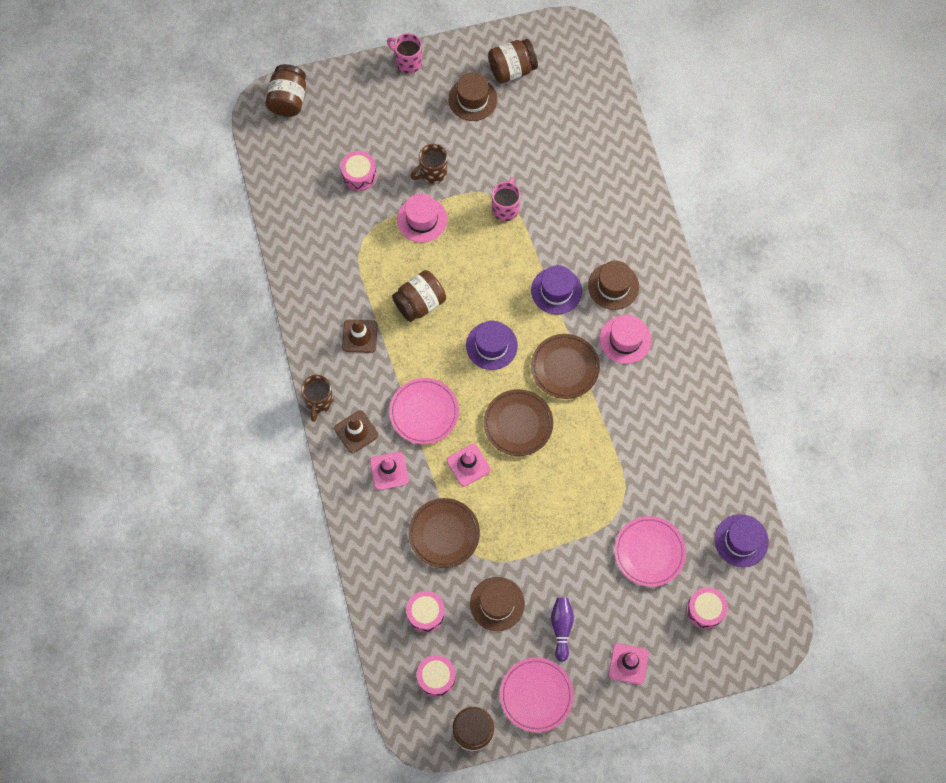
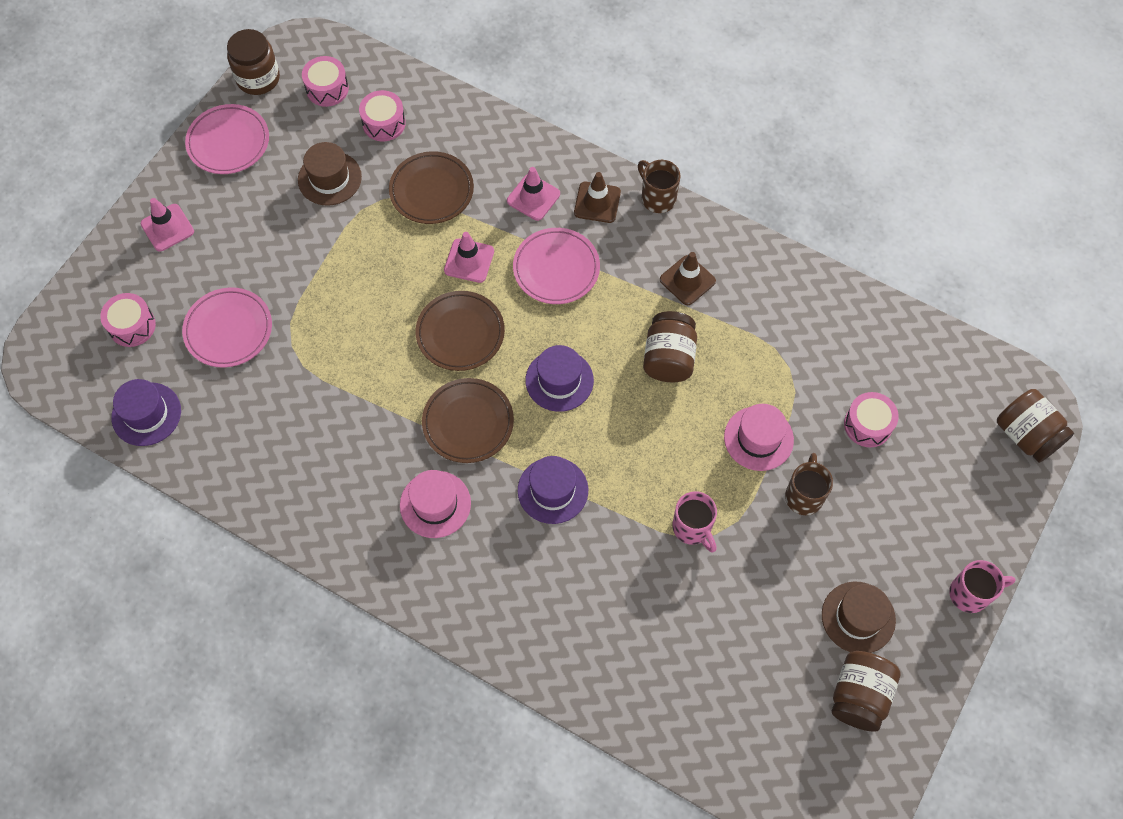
camera: 135 degrees right, 5 degrees down
(561, 628) = (254, 206): purple bowling pin -> none
(613, 286) = (500, 548): brown hat -> none

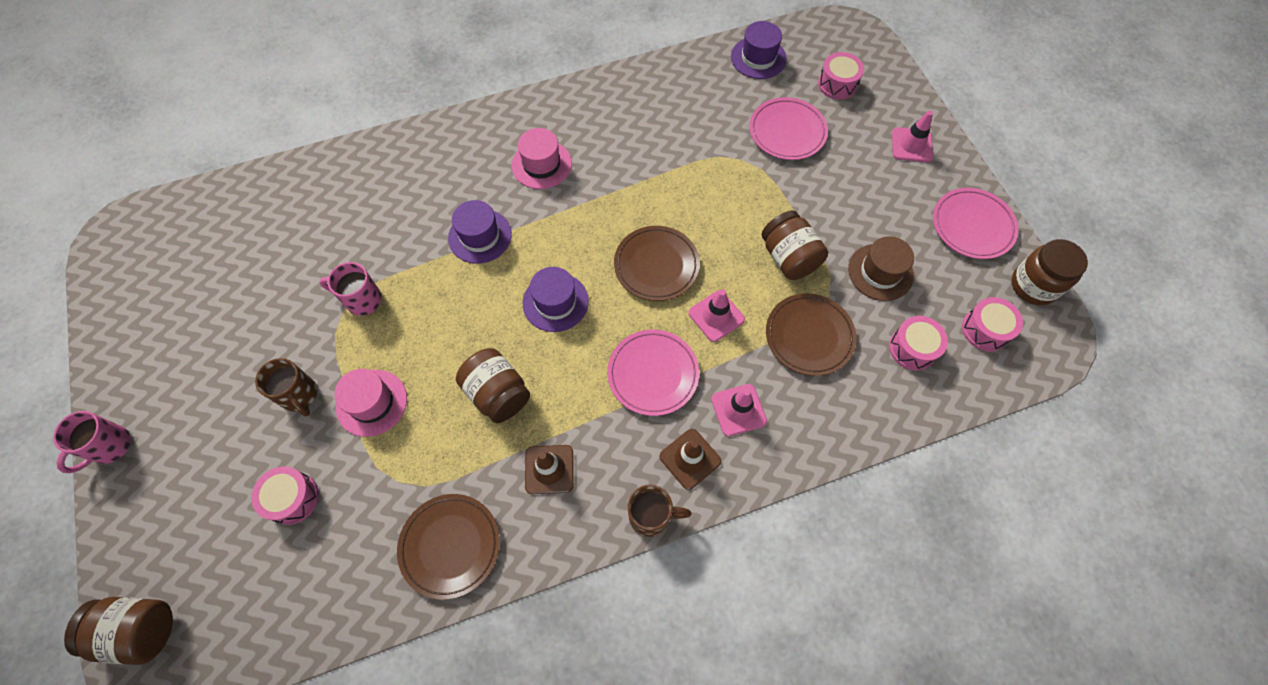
camera: 130 degrees right, 0 degrees up
(468, 423) = (580, 221): brown plate -> brown plate (450, 546)
(858, 617) = (191, 352): brown hat -> none
(859, 696) = (153, 307): brown jar -> brown jar (789, 258)

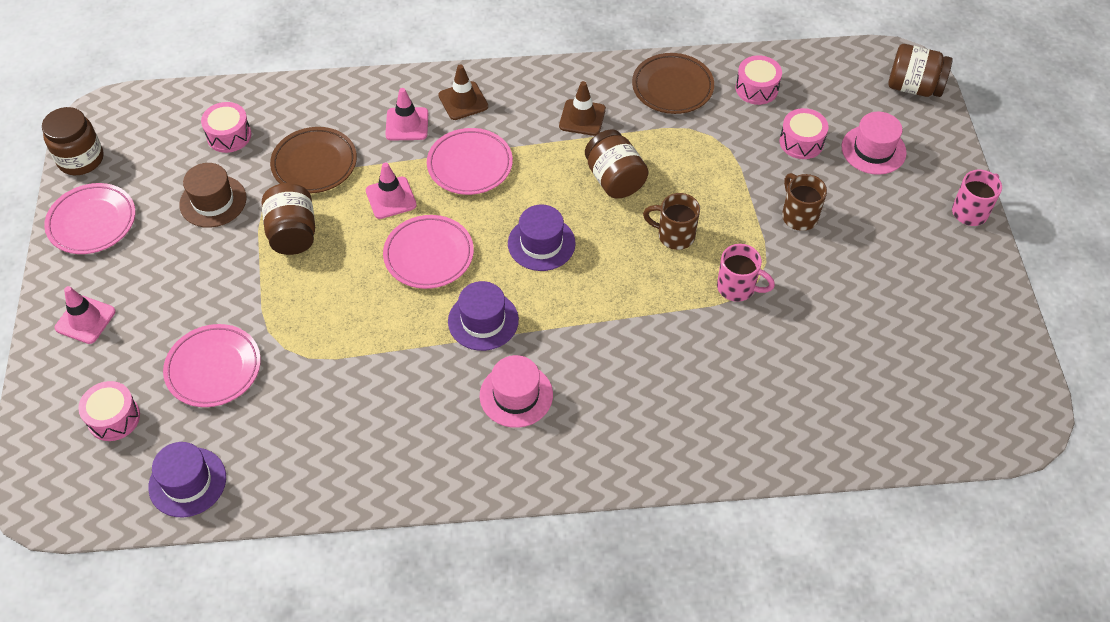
camera: 165 degrees left, 10 degrees down
(371, 403) = (731, 196): pink hat -> pink hat (873, 150)
(480, 236) = (605, 326): purple hat -> purple hat (483, 321)
(651, 516) = (509, 73): brown mug -> brown mug (674, 235)
(656, 266) = (429, 255): brown plate -> pink plate
(985, 330) = (154, 135): pink drum -> pink drum (756, 88)

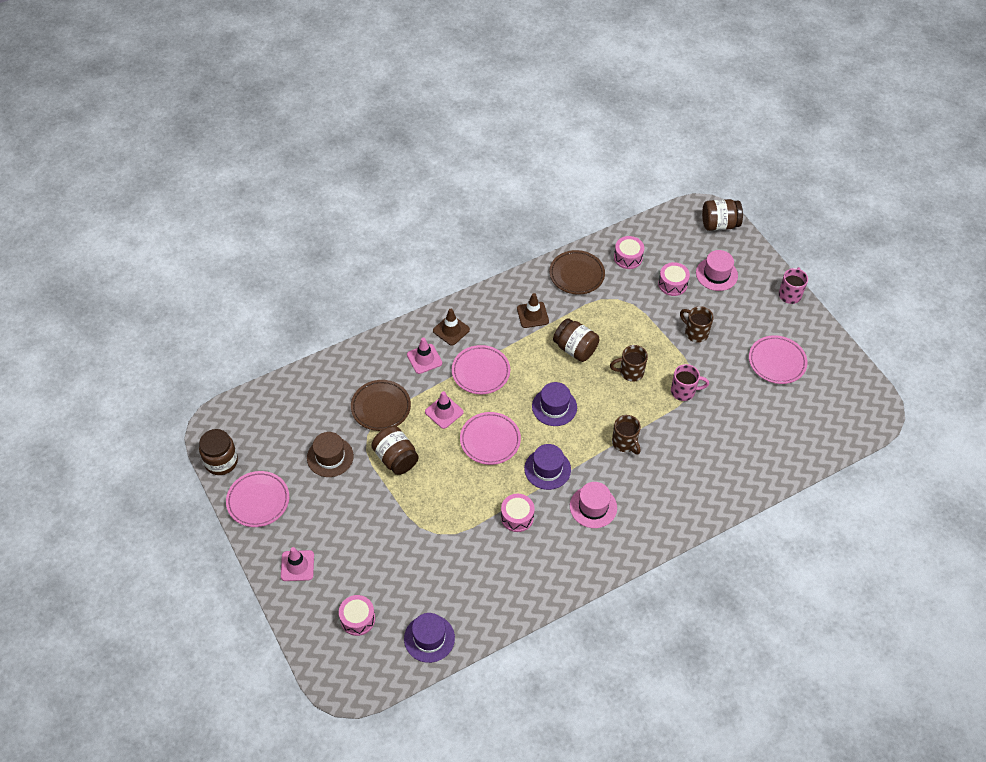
camera: 25 degrees left, 0 degrees up
(213, 368) = (400, 563): pink plate -> pink plate (777, 362)
(229, 135) = (312, 409): pink drum -> pink drum (517, 517)
(612, 326) = (625, 443): none -> brown mug

